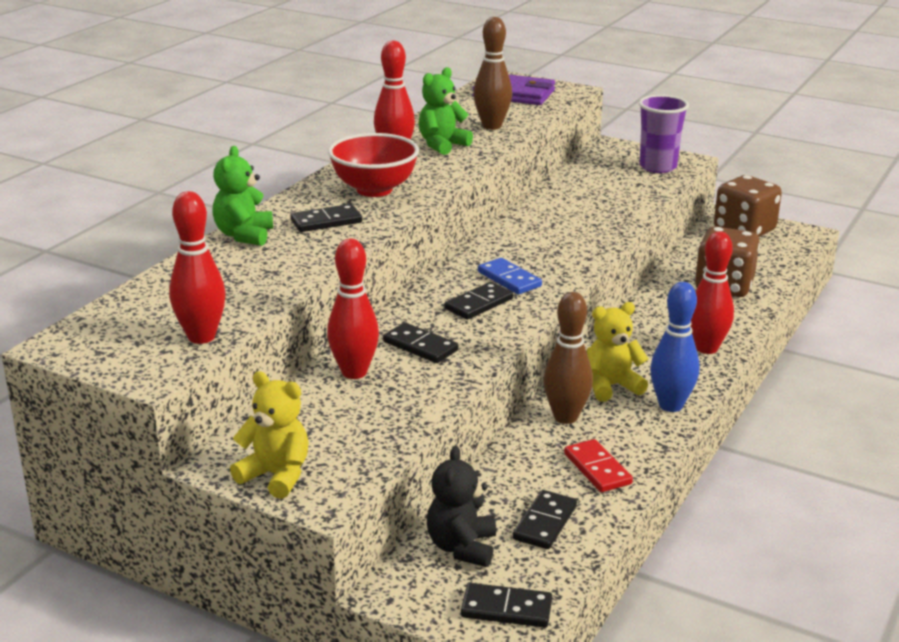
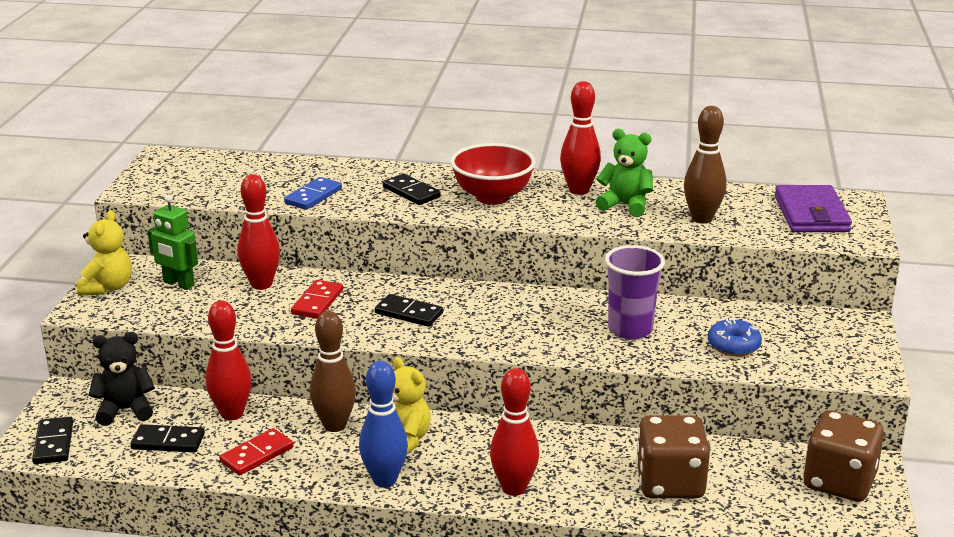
camera: 70 degrees right, 0 degrees up
(201, 337) = (190, 193): red bowling pin -> red bowling pin (232, 414)
(244, 235) = (363, 170): green teddy bear -> none
(309, 424) = (178, 284): none -> green robot
(420, 346) = (317, 302): black domino -> red domino
(509, 279) = (467, 319): blue domino -> blue domino (313, 196)
(621, 190) = (733, 346): none -> blue donut
(658, 167) = (828, 359): purple cup -> purple cup (630, 329)

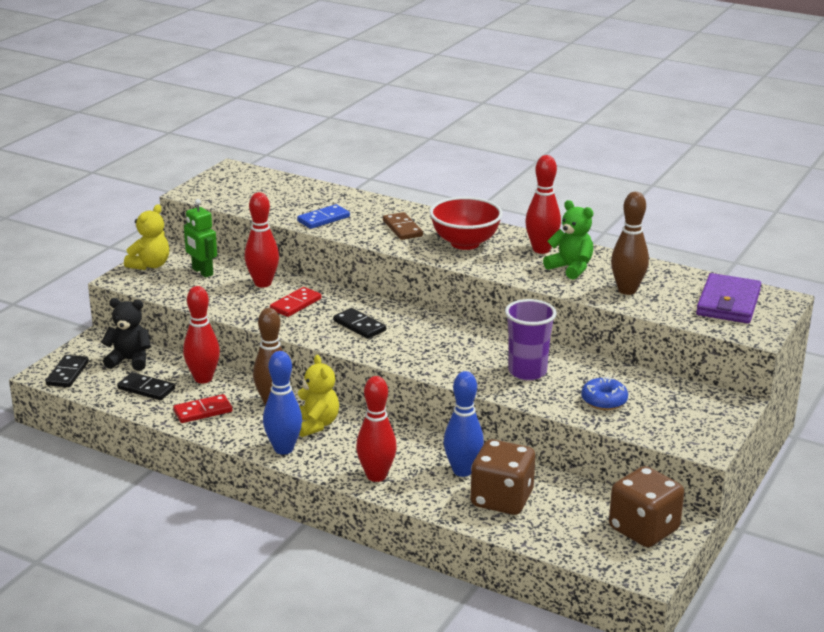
camera: 20 degrees right, 0 degrees up
(411, 192) = (402, 228): black domino -> brown domino
(604, 459) = (462, 471): none -> blue bowling pin

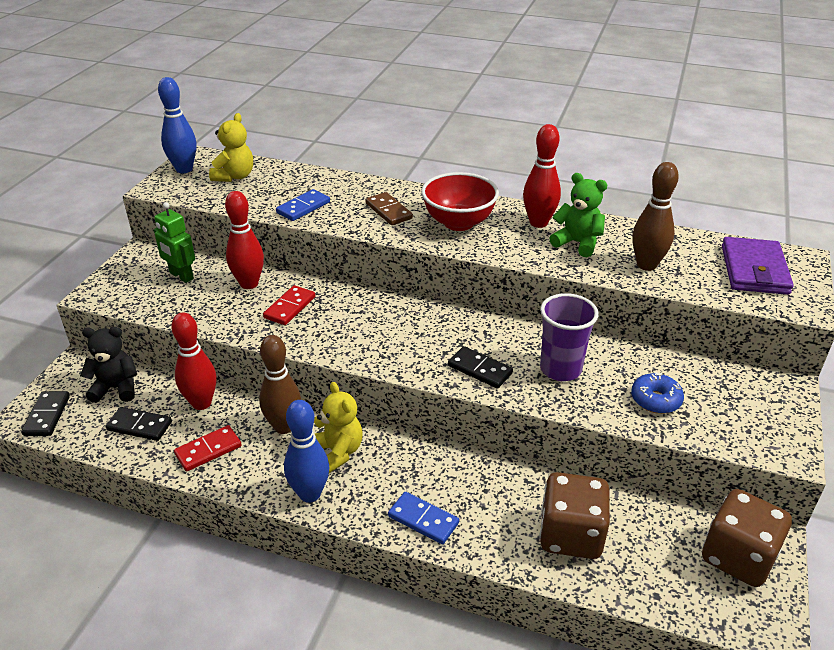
camera: 10 degrees left, 10 degrees up
(150, 265) = (123, 273): yellow teddy bear -> yellow teddy bear (234, 176)
(359, 326) = (364, 328): black domino -> black domino (480, 369)
(376, 476) = (423, 520): red bowling pin -> blue domino
(462, 471) = (514, 497): blue bowling pin -> blue bowling pin (184, 169)

